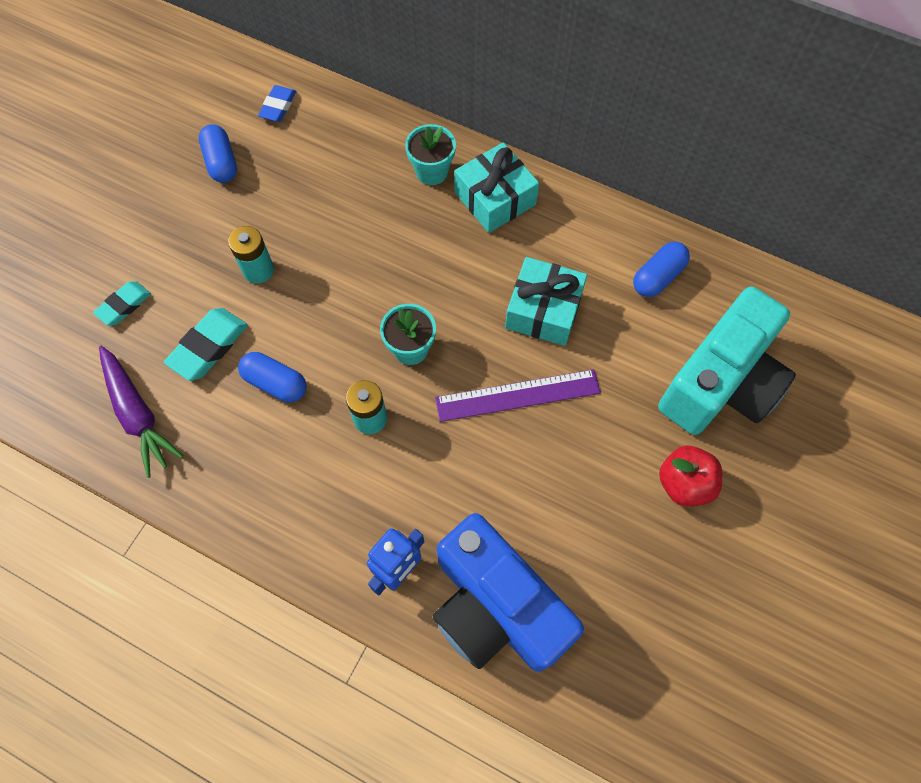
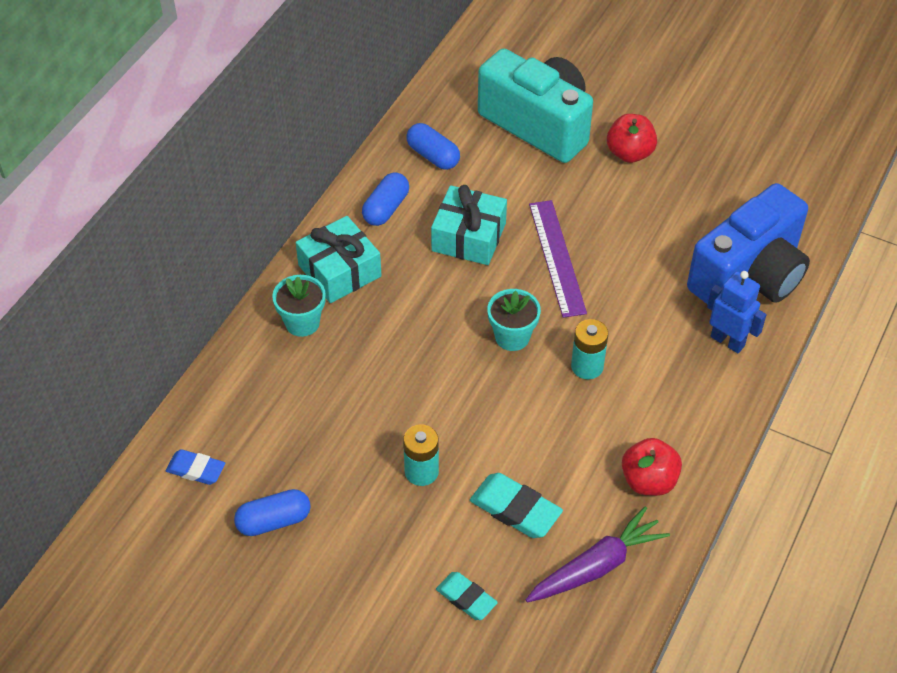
camera: 90 degrees left, 15 degrees down
(225, 469) = (648, 481): none -> red apple
(275, 383) = (554, 446): blue capsule -> blue capsule (386, 208)

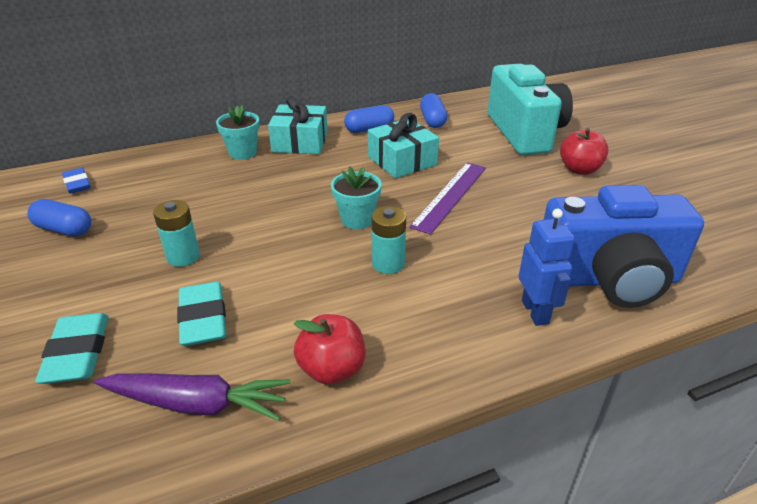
camera: 40 degrees right, 15 degrees down
(466, 598) = (78, 353): turquoise eraser -> turquoise eraser, size x1.52

